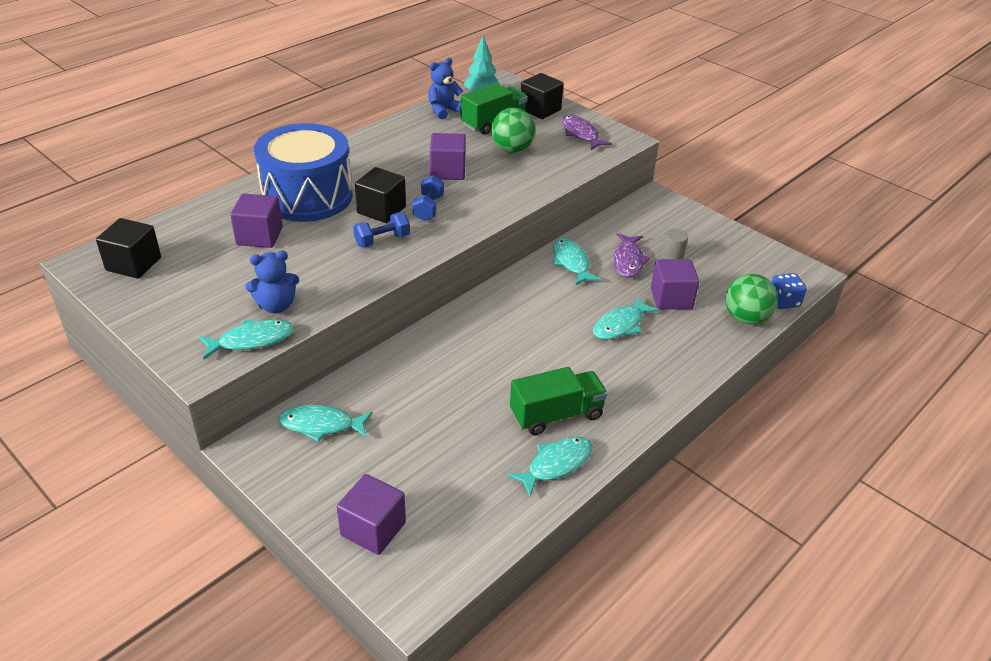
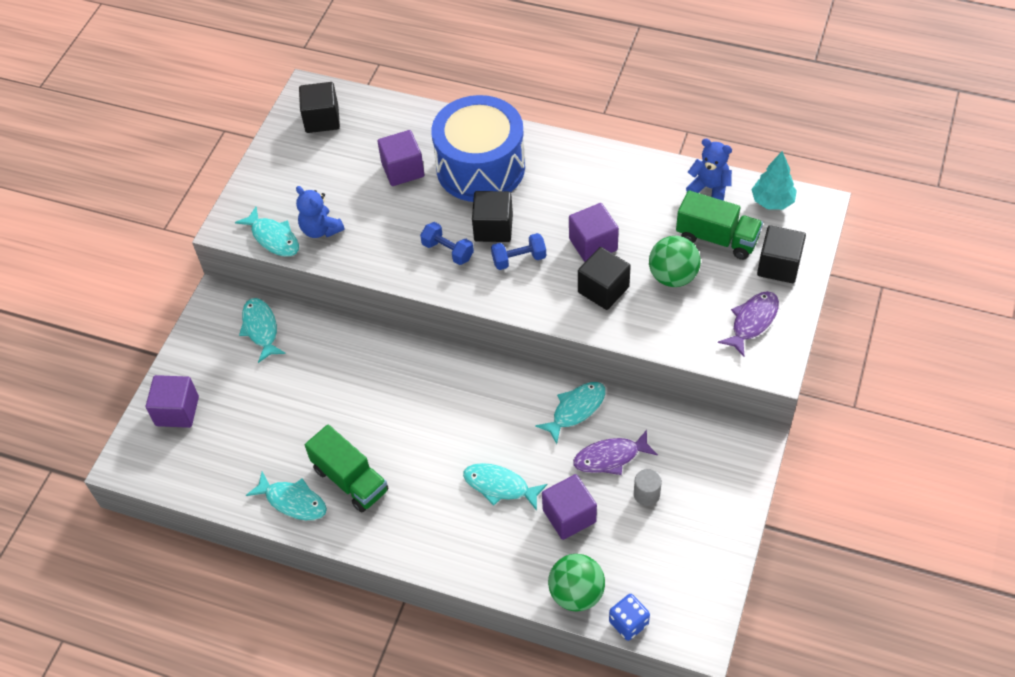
camera: 70 degrees right, 15 degrees up
(497, 181) = (603, 289): none -> black cube

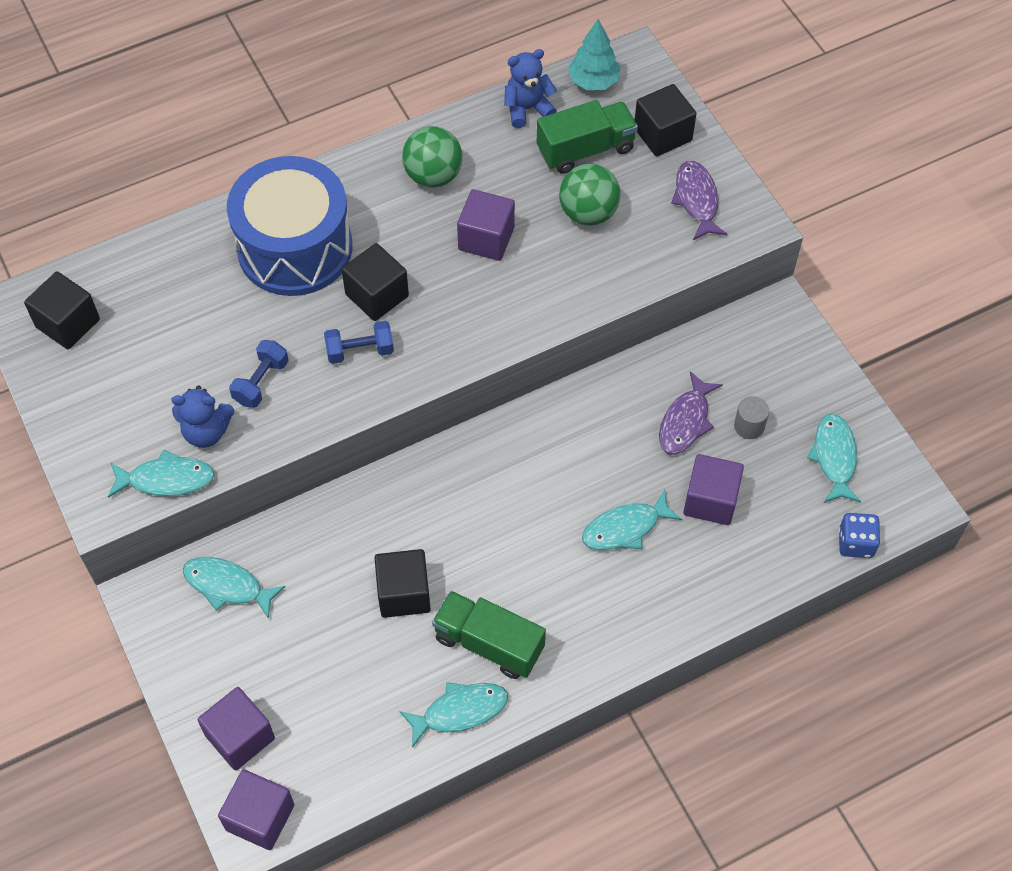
camera: 50 degrees left, 5 degrees up
(350, 480) = (489, 643): green truck -> green truck turned 150 degrees counterclockwise
(403, 170) = (219, 309): purple cube -> purple cube (260, 817)
(519, 259) = (436, 305): blue dumbbell -> blue dumbbell (261, 382)
(575, 410) = (610, 406): turquoise fish -> turquoise fish (834, 457)
(576, 593) = (790, 558): green ball -> green ball (433, 175)
(603, 289) = (543, 272): black cube -> black cube (404, 593)

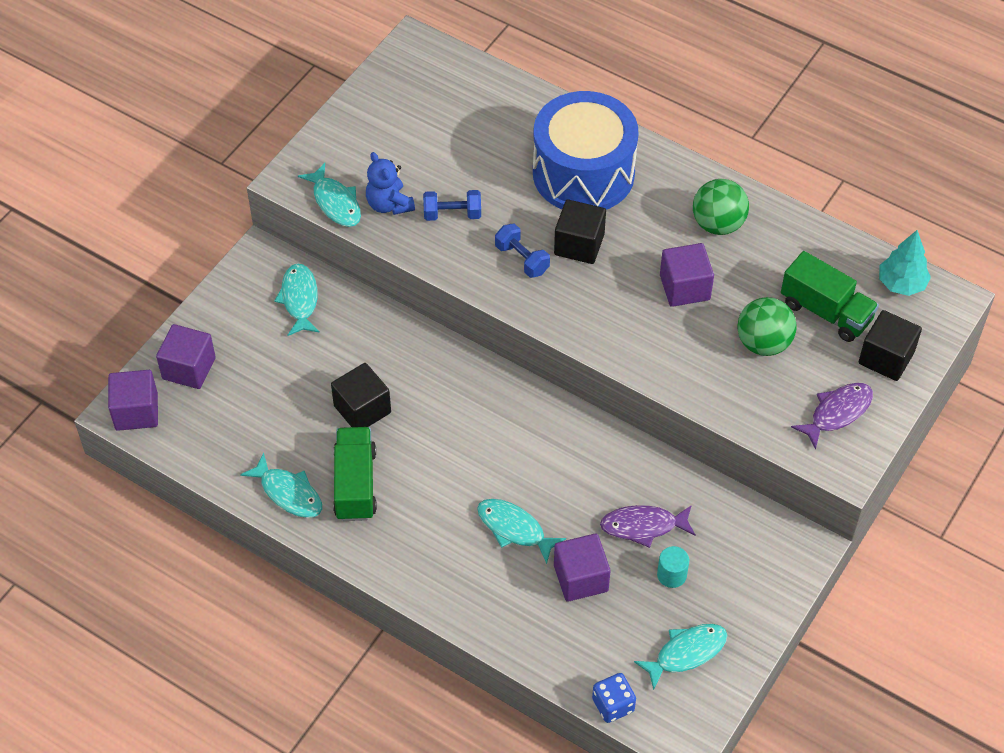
camera: 60 degrees right, 5 degrees down
(68, 323) = (421, 80): black cube -> none
(527, 109) = (834, 253): blue teddy bear -> none
(749, 426) = (671, 575): grey cylinder -> turquoise cylinder

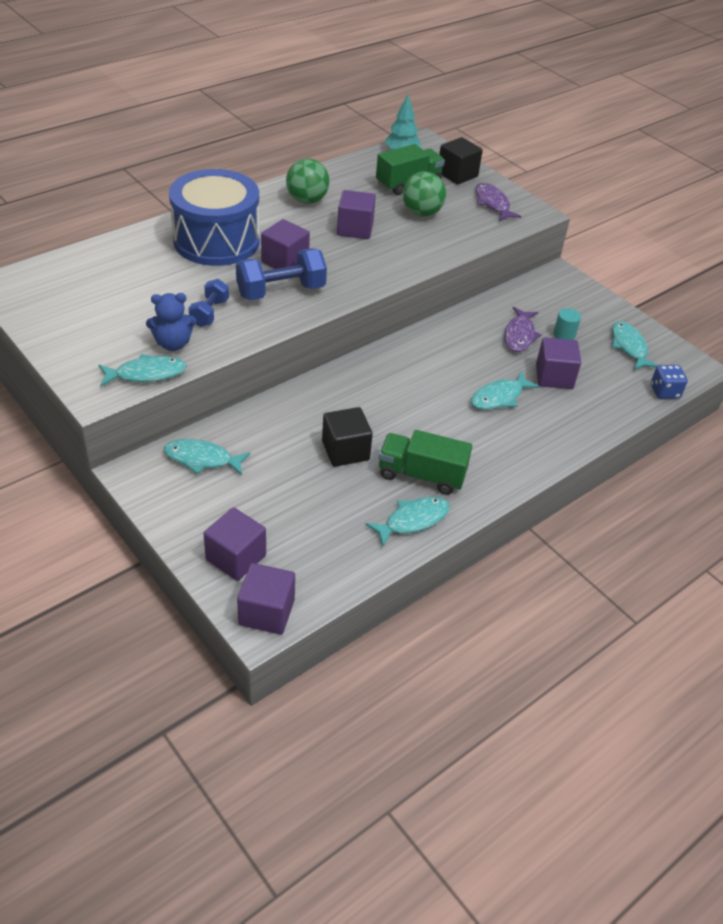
camera: 75 degrees left, 10 degrees down
(522, 259) = (281, 291): blue dumbbell -> blue dumbbell, size x1.67
(579, 244) = (285, 261): black cube -> purple cube

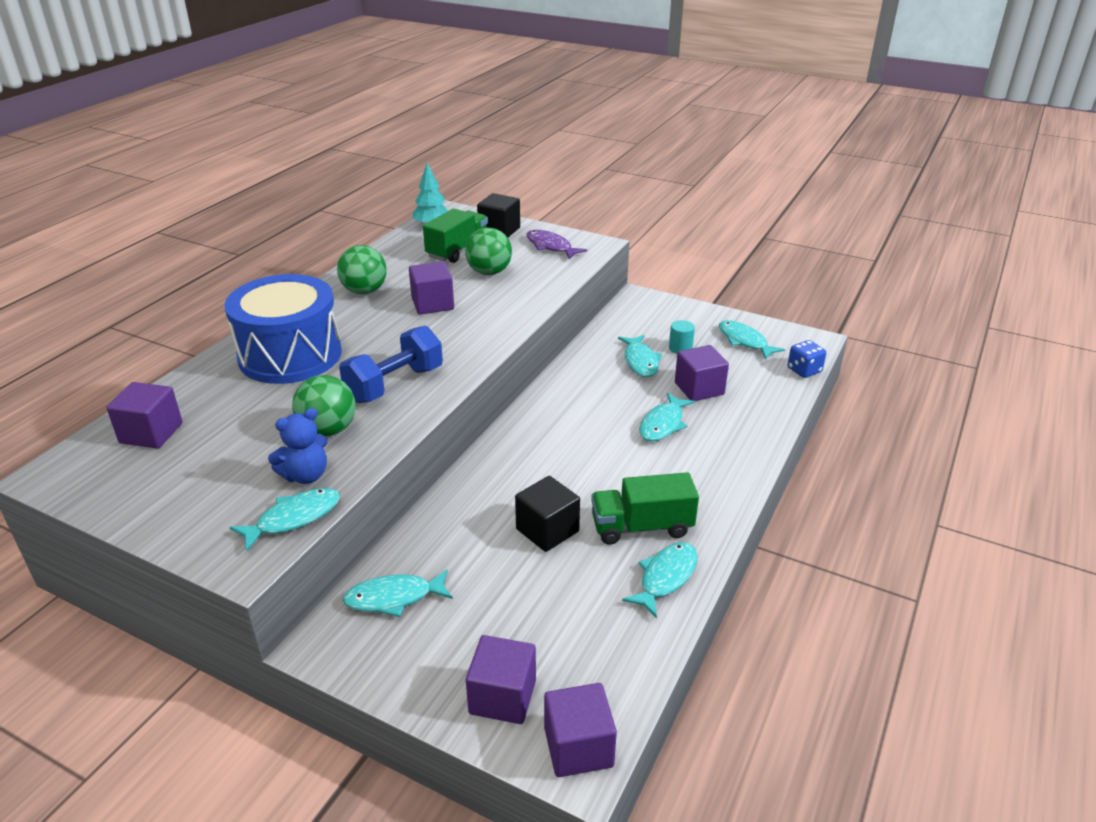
camera: 20 degrees left, 10 degrees down
(209, 313) = (328, 430): blue dumbbell -> green ball
(285, 261) = (379, 354): purple cube -> purple cube (151, 433)
(519, 335) = (640, 361): purple fish -> turquoise fish

